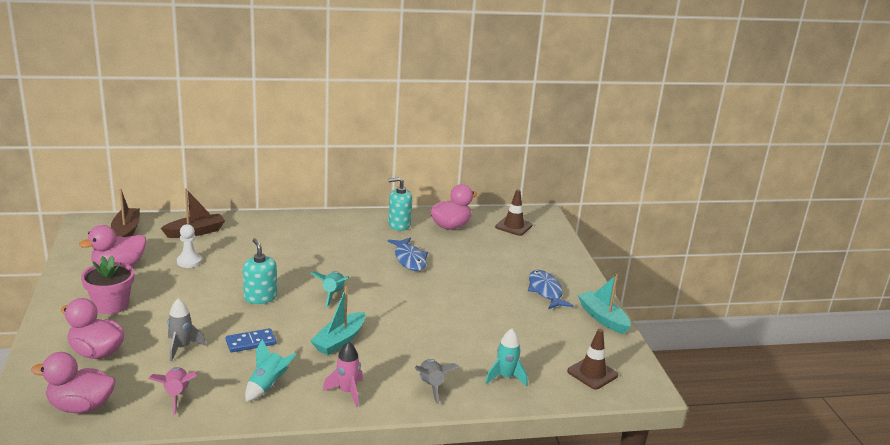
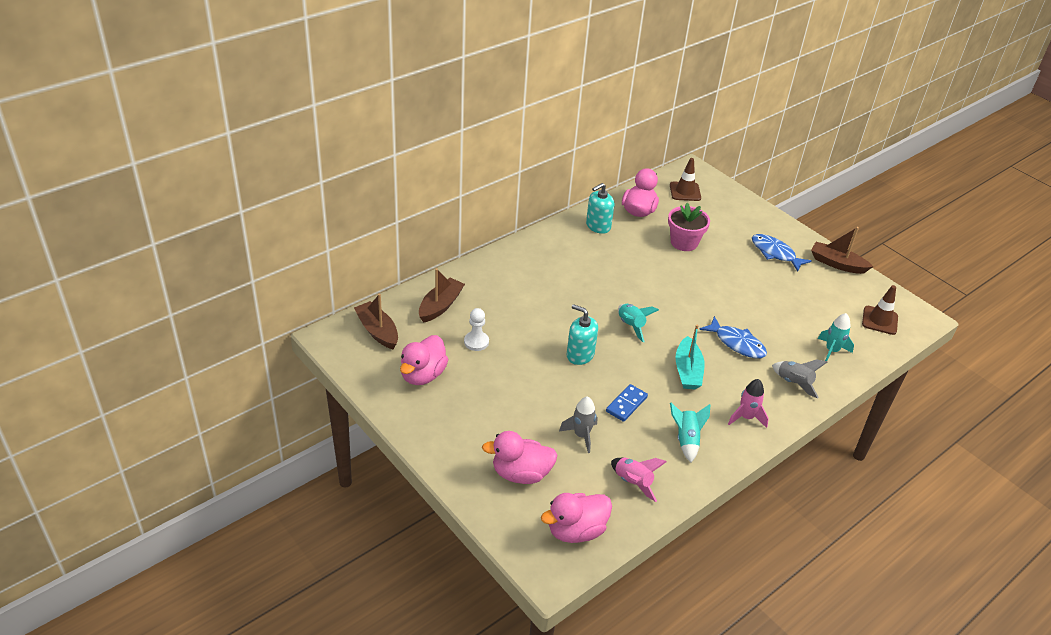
camera: 30 degrees left, 15 degrees up
(111, 305) = (470, 419): pink flower pot -> pink flower pot (684, 242)
(409, 259) = (647, 262): blue fish -> blue fish (737, 343)
(602, 318) = (837, 264): turquoise boat -> brown boat

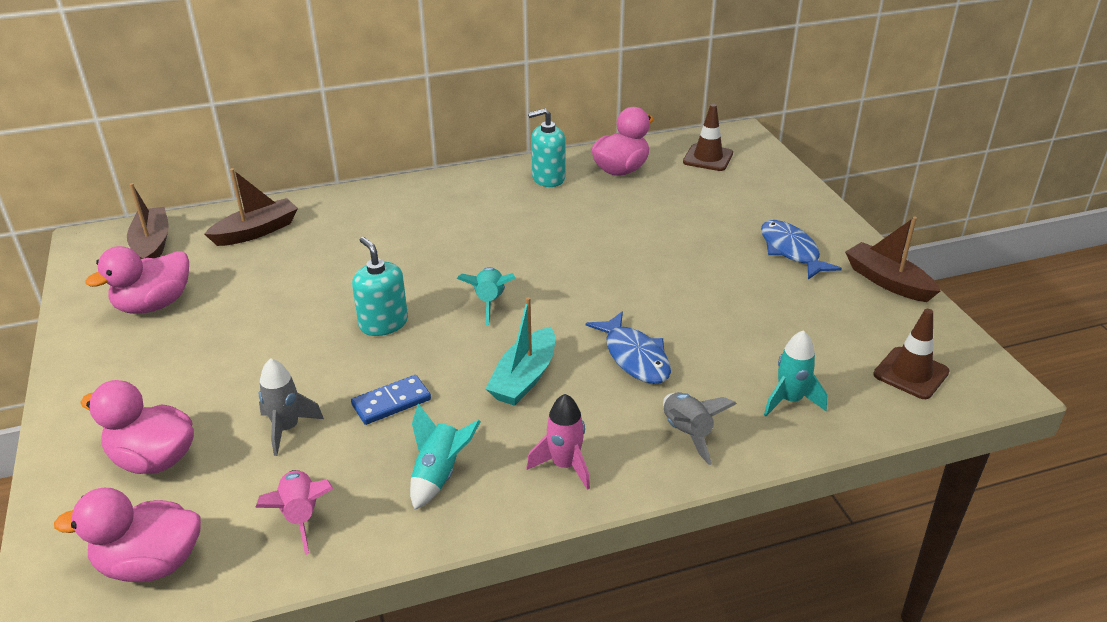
camera: 25 degrees right, 5 degrees down
(476, 342) = (260, 280): white pawn -> none
(684, 242) = (657, 215): pink flower pot -> none

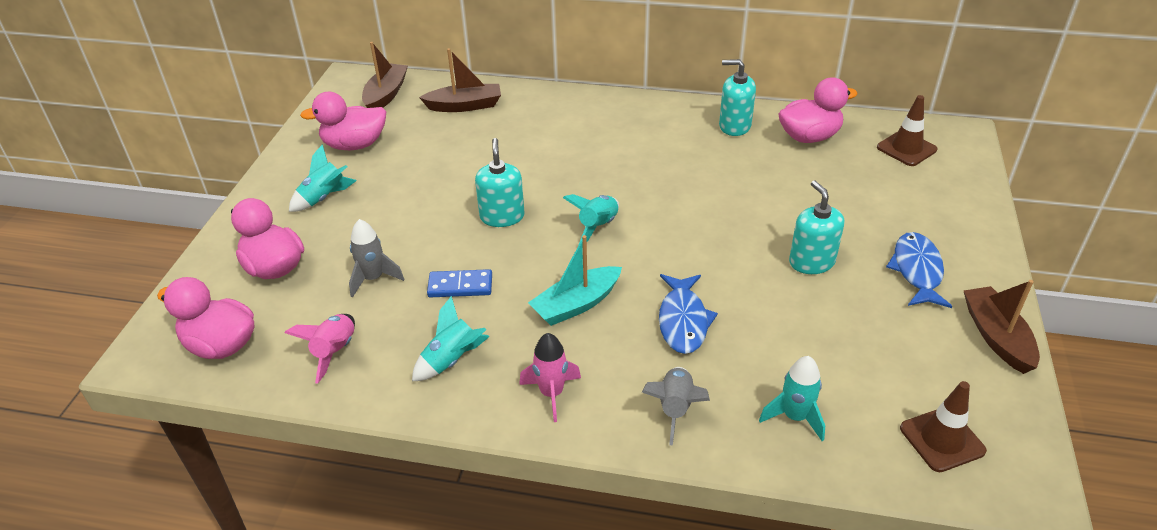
camera: 30 degrees right, 5 degrees up
(159, 369) = (323, 198): none -> turquoise rocket
(704, 271) = (811, 262): none -> turquoise soap dispenser

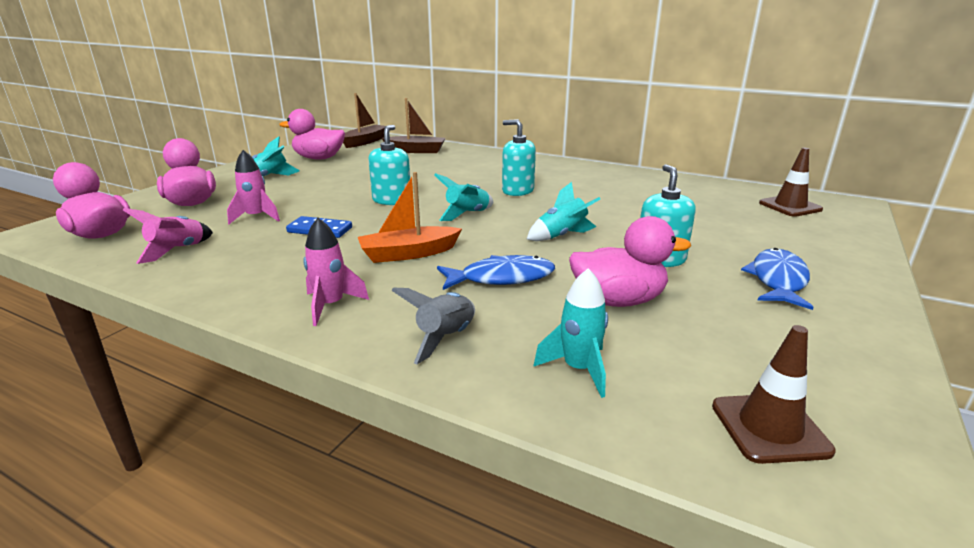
camera: 15 degrees right, 15 degrees down
(373, 279) = (256, 217): grey rocket -> pink rocket
(451, 360) = (264, 270): turquoise rocket -> turquoise rocket (562, 236)
(576, 304) = (408, 253): turquoise boat -> orange boat
(683, 321) = (502, 278): blue fish -> blue fish turned 120 degrees counterclockwise
(734, 126) = (627, 179): turquoise soap dispenser -> turquoise soap dispenser (517, 191)
(809, 137) = (694, 191): pink duck -> pink duck (618, 300)
(996, 337) = (869, 345): brown boat -> none

